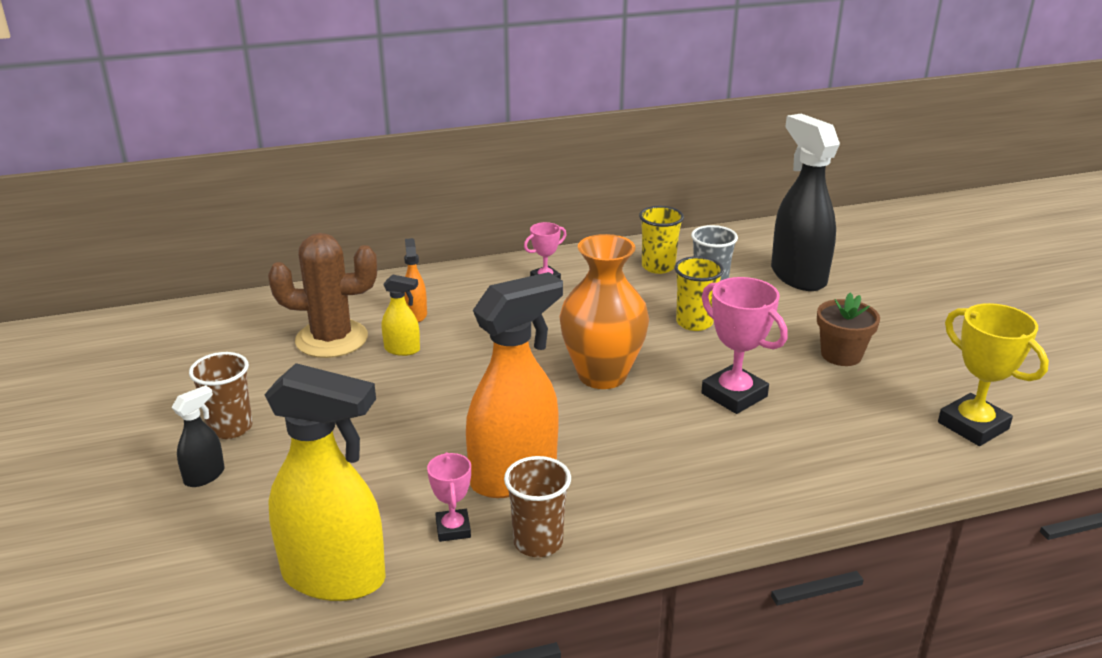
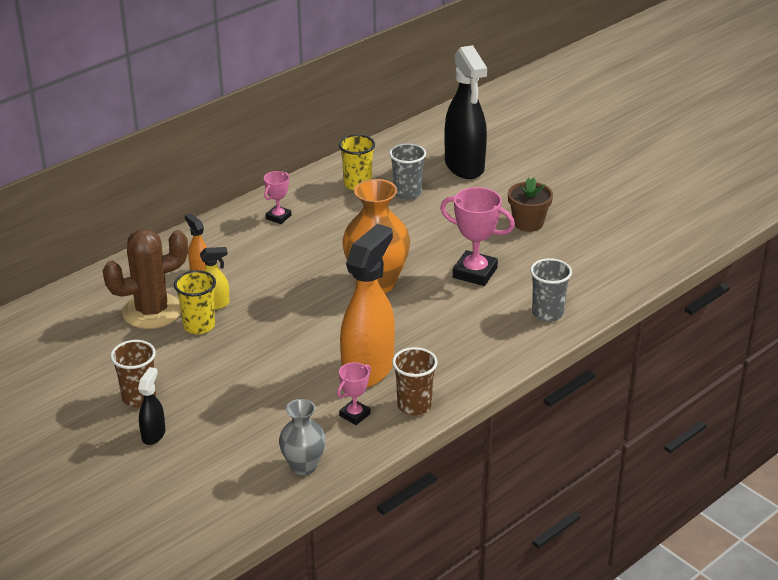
camera: 25 degrees left, 5 degrees up
(335, 577) = (303, 466): yellow spray bottle -> grey vase
(453, 529) = (354, 415): pink trophy -> pink trophy turned 75 degrees clockwise
(694, 322) = (414, 225): yellow cup -> yellow cup (199, 326)
(797, 276) = (464, 166): black spray bottle -> black spray bottle turned 150 degrees counterclockwise
(802, 472) = (547, 313): none -> grey cup
(973, 426) = (634, 252): yellow trophy -> none

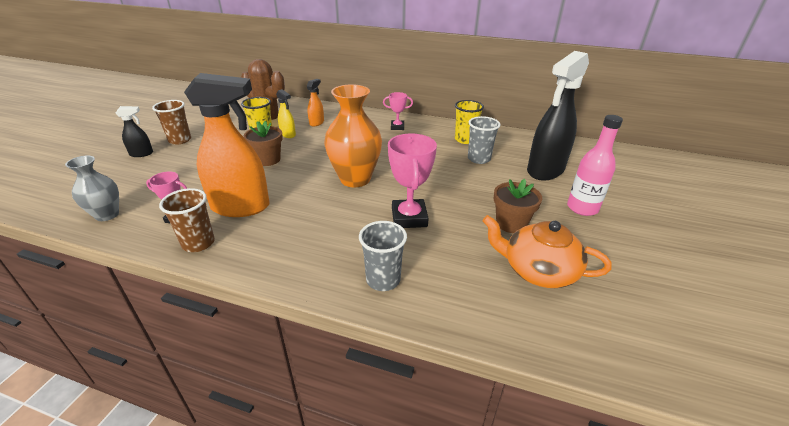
camera: 60 degrees right, 0 degrees up
(273, 333) = (268, 160): none -> brown flower pot
(537, 178) = (582, 208): none -> pink bottle
(593, 237) = (538, 270): none -> orange teapot

